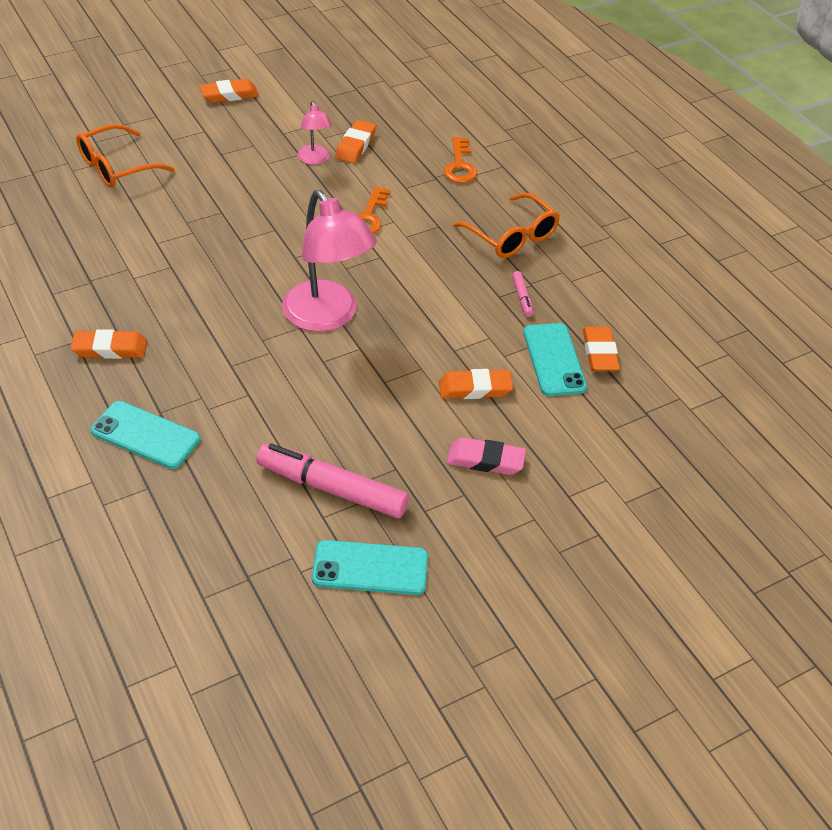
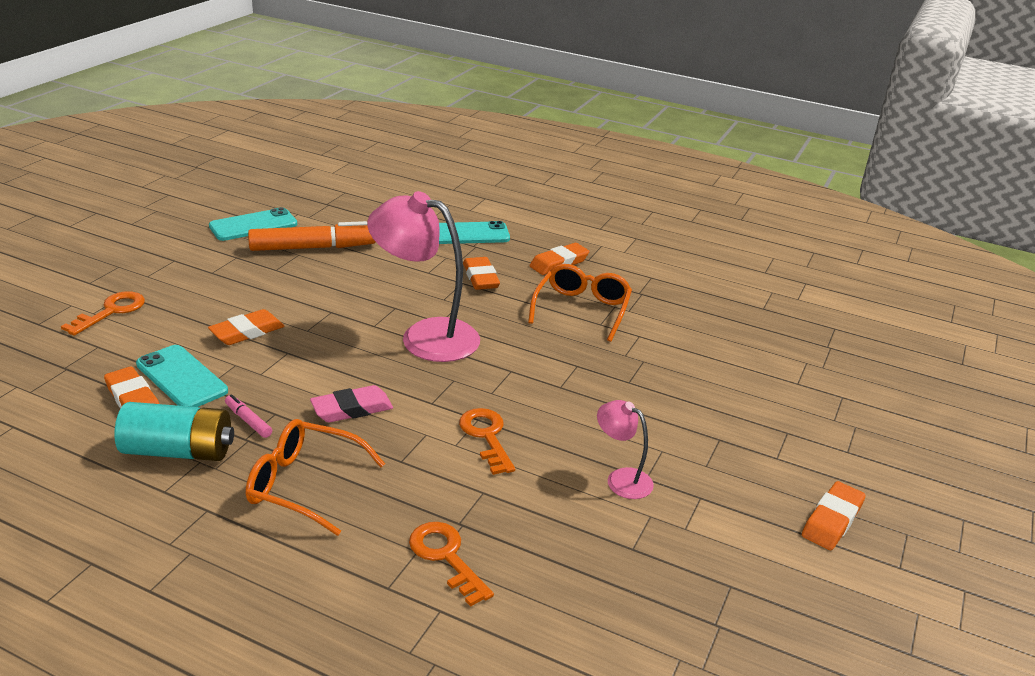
camera: 145 degrees right, 15 degrees down
(116, 167) = (779, 381): orange glasses -> orange glasses (582, 309)
(332, 488) = (313, 248): pink marker -> orange marker
(355, 145) = (601, 521): orange eraser -> orange eraser (480, 278)
(485, 460) = (206, 293): pink eraser -> pink eraser (352, 409)
(582, 294) = (178, 451): none -> turquoise battery
(588, 473) = (111, 311): none -> orange key

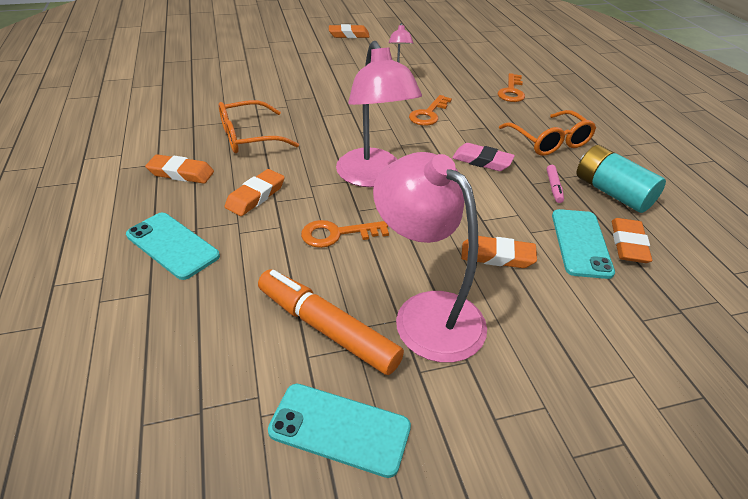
camera: 130 degrees left, 10 degrees up
(111, 311) = (613, 364): orange key -> orange key (337, 234)
(262, 279) = (426, 313): none -> pink lamp

